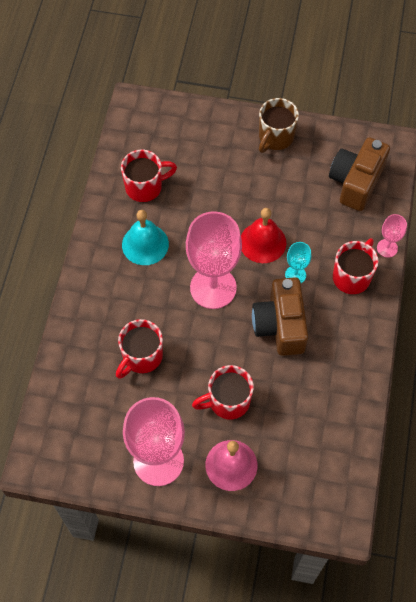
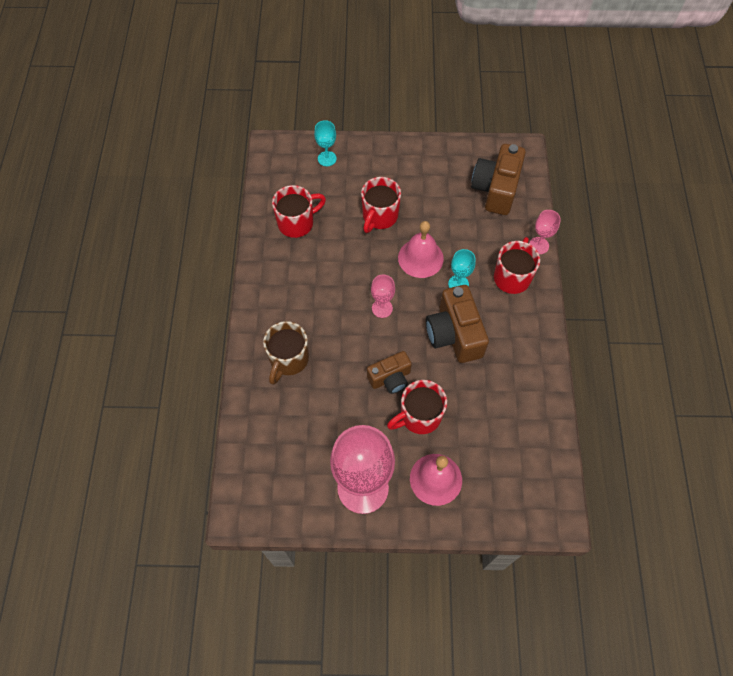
camera: 10 degrees left, 0 degrees up
(141, 357) = (325, 387): red mug -> red mug (379, 216)
(145, 244) = (307, 277): turquoise bell -> none
(188, 124) = (327, 158): none -> turquoise goblet
(207, 359) = (390, 378): none -> brown camera
(213, 287) = (382, 308): pink goblet -> pink goblet, size x0.46
(262, 242) = (420, 258): red bell -> pink bell
(275, 137) = (412, 159): brown mug -> brown mug (288, 359)

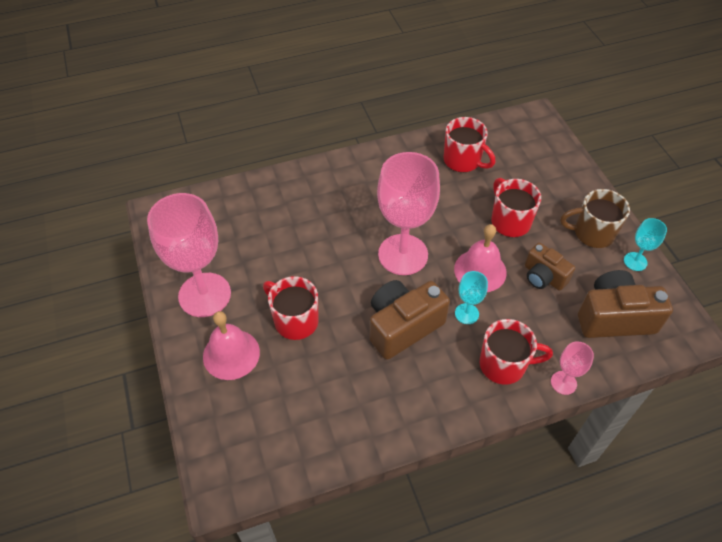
camera: 70 degrees right, 10 degrees down
(288, 359) = (314, 200): brown mug -> brown mug (592, 233)
(327, 158) = (551, 160): turquoise goblet -> turquoise goblet (635, 261)
(379, 216) = (509, 221): red mug -> red mug turned 60 degrees clockwise
(382, 308) = (403, 254): pink goblet -> pink goblet, size x2.19
(390, 378) = (327, 284): brown camera -> brown camera (543, 276)

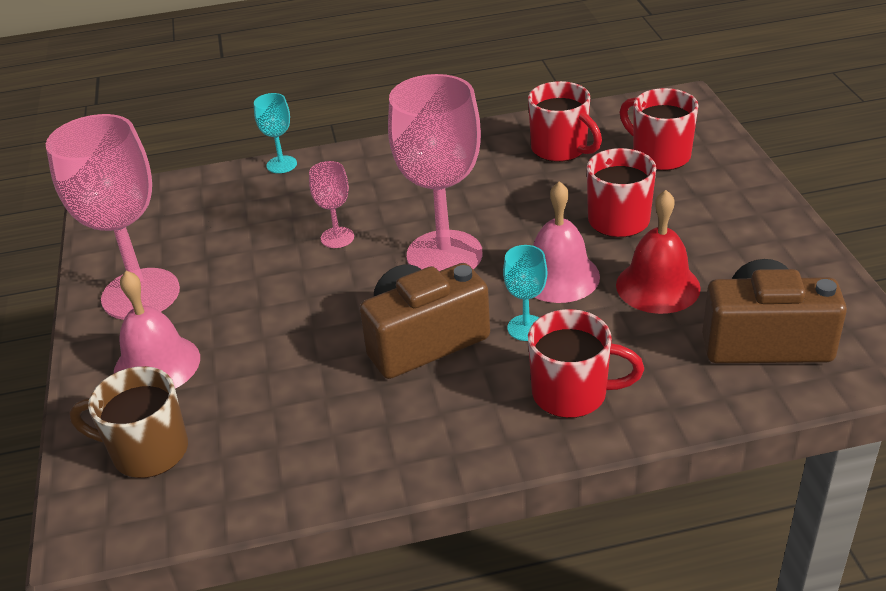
camera: 10 degrees right, 15 degrees down
(295, 320) = (262, 328): red mug -> red mug (659, 155)
(543, 276) = (658, 286): brown camera -> red bell
(563, 382) = (665, 420): pink goblet -> pink goblet (337, 237)
(592, 233) = (746, 235): brown mug -> brown mug (147, 451)
(635, 261) = (811, 271): turquoise goblet -> turquoise goblet (281, 164)

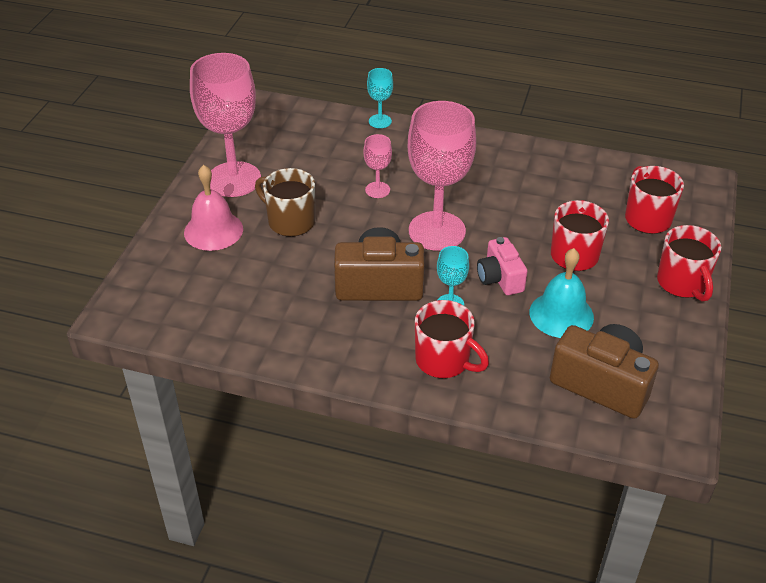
camera: 25 degrees right, 5 degrees up
(147, 451) = (174, 282): brown mug -> brown mug (290, 221)
(558, 276) = (500, 278): pink bell -> pink camera
(560, 149) = (578, 185): red mug -> red mug (682, 283)
(658, 286) = (561, 314): red bell -> turquoise bell

